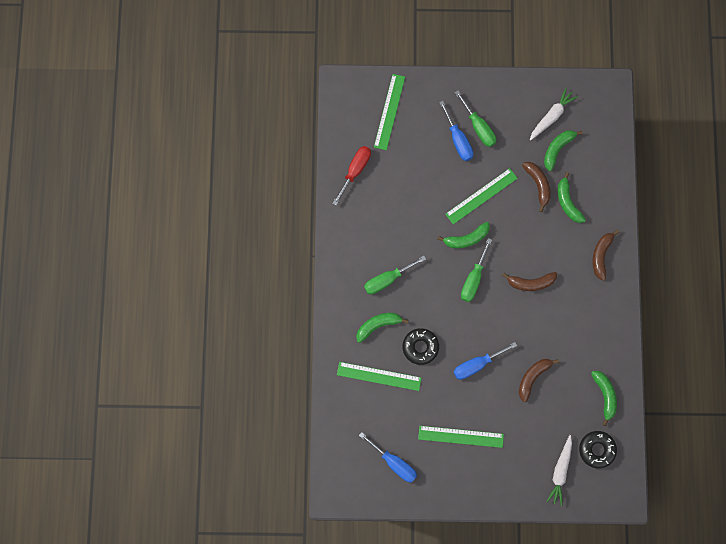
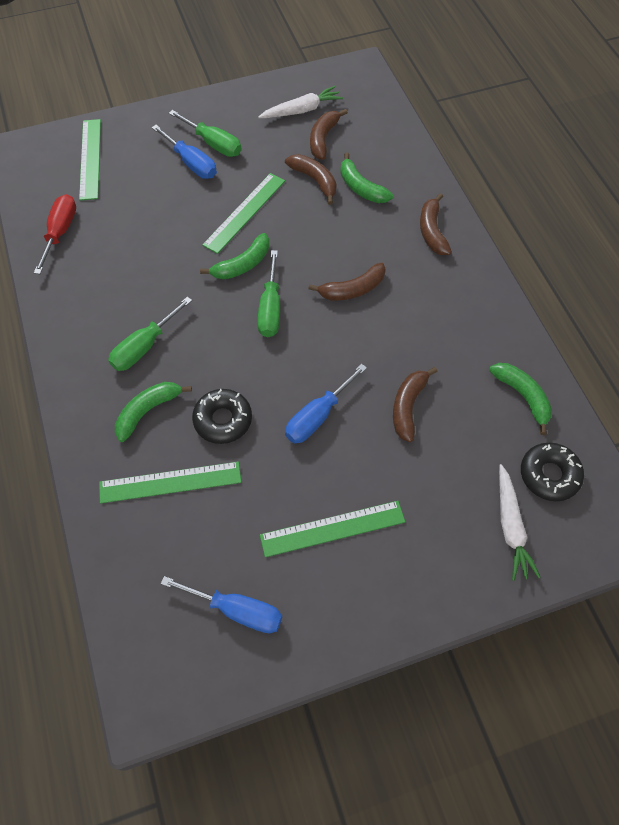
camera: 20 degrees left, 15 degrees down
(551, 116) = (301, 110): white carrot -> white carrot turned 45 degrees clockwise
(557, 149) = (323, 139): green banana -> brown banana

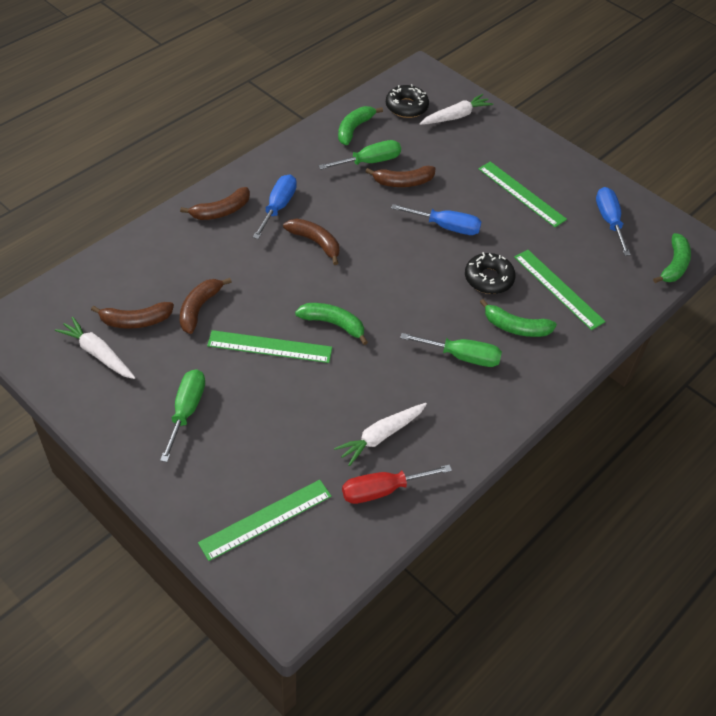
camera: 120 degrees left, 10 degrees down
(107, 251) = (381, 436): none -> white carrot
(191, 163) = (225, 418): blue screwdriver -> blue screwdriver (278, 207)
(270, 309) = (368, 288): green screwdriver -> green screwdriver (369, 162)
(361, 187) = (191, 272): green banana -> green banana (674, 265)

